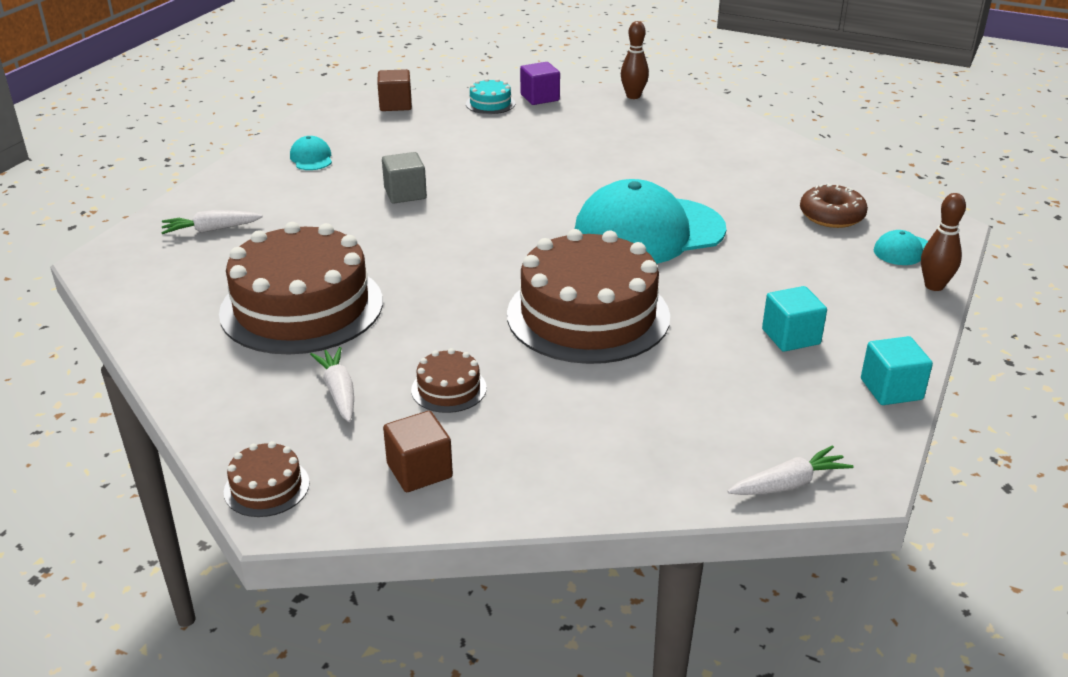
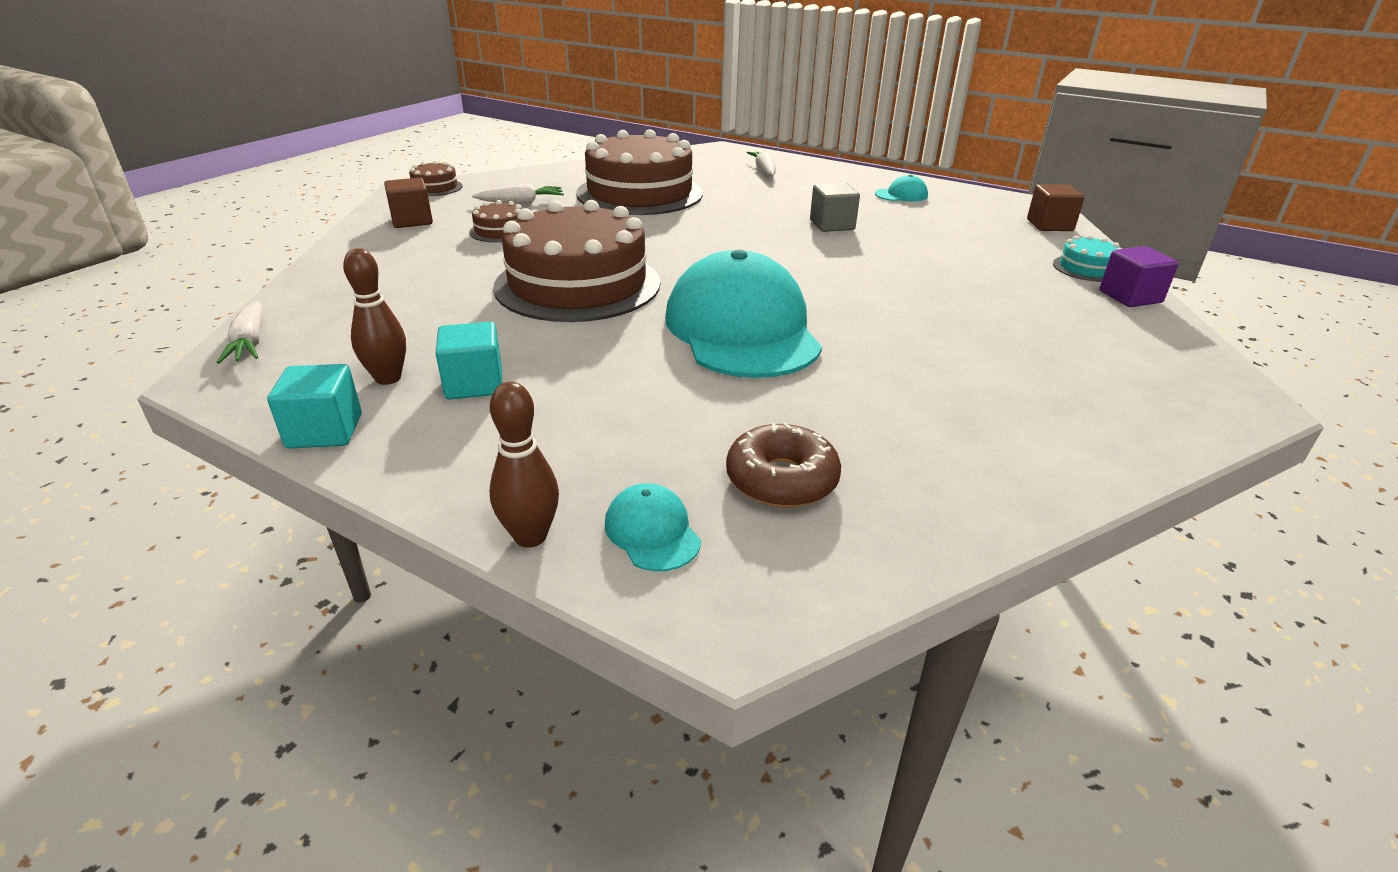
camera: 95 degrees right, 0 degrees up
(633, 96) = (1191, 362): brown bowling pin -> brown bowling pin (388, 378)

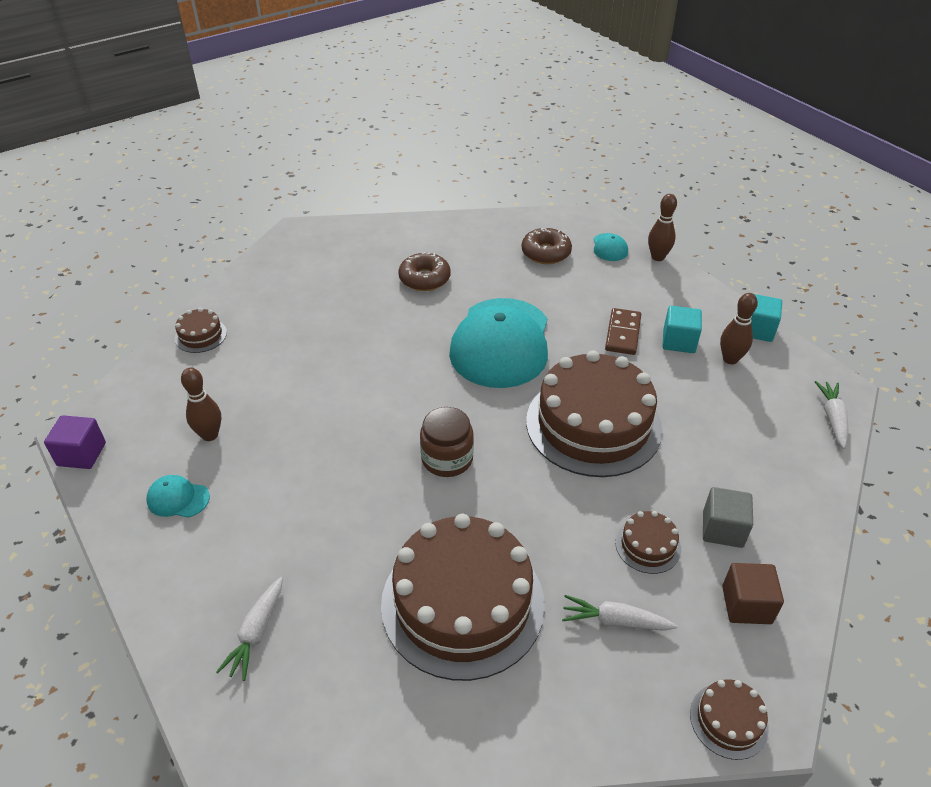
camera: 155 degrees left, 10 degrees up
(569, 375) = (623, 334): none -> brown domino
(715, 241) = (447, 459): none -> brown jar
(832, 225) = (317, 456): grey cube -> grey cube (722, 529)
(937, 380) = (424, 279): none -> brown donut
(939, 220) = (210, 435): none -> brown bowling pin
(1049, 225) = (130, 396): brown cube -> none
(1087, 268) = (201, 335): turquoise cake -> brown cake
(1130, 297) = (223, 303): purple cube -> purple cube (82, 454)

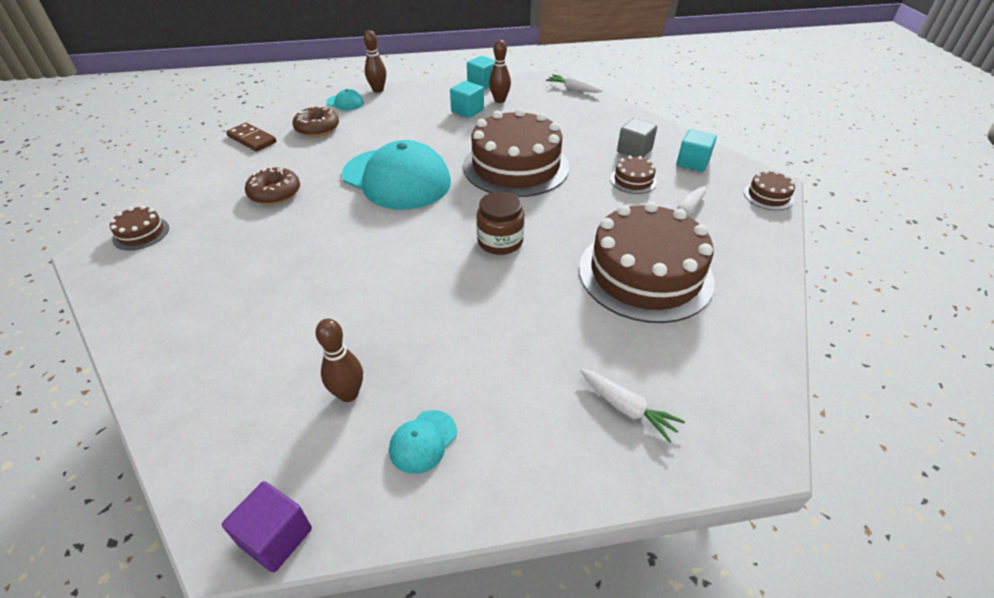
camera: 65 degrees left, 0 degrees up
(201, 335) = (176, 371): brown cake -> brown cake (141, 233)
(623, 334) = (439, 127): brown domino -> brown domino (252, 139)
(746, 605) = (692, 163): brown cube -> turquoise cube

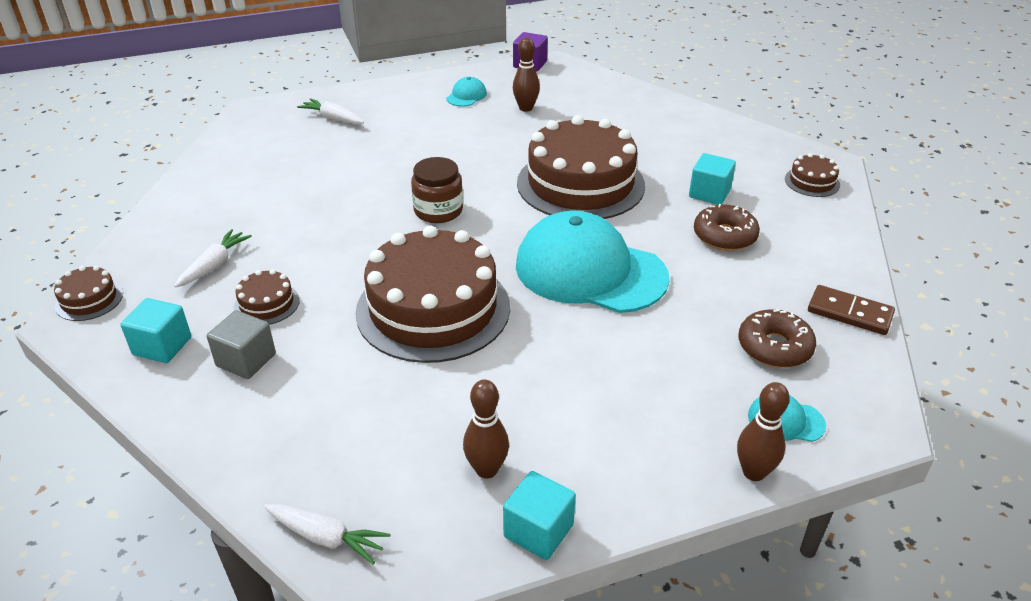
camera: 170 degrees right, 5 degrees down
(467, 111) = (542, 426): turquoise cube -> turquoise cube (709, 193)
(645, 274) = (290, 197): brown cake -> brown cake (580, 184)

